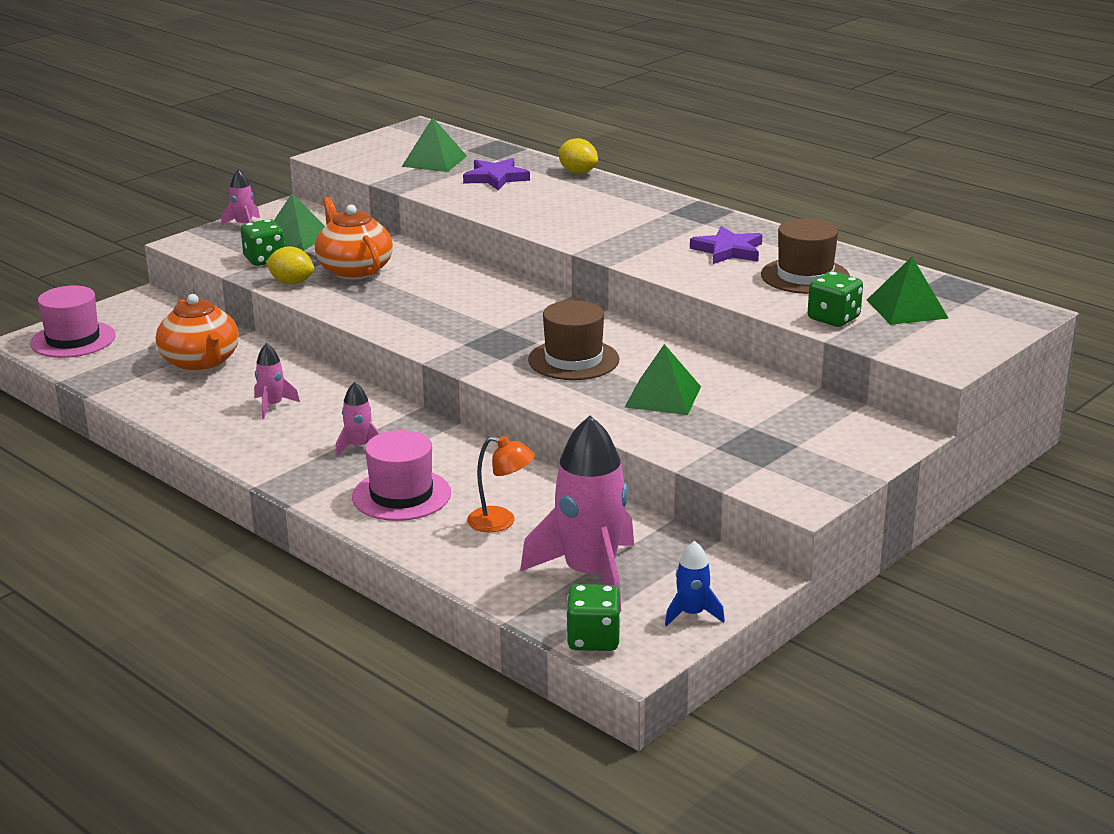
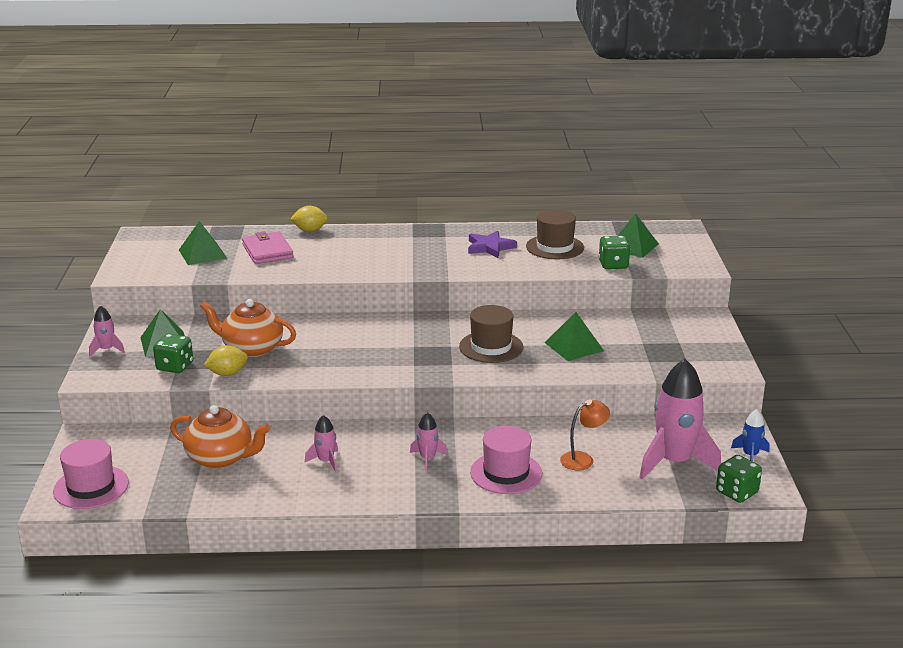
camera: 45 degrees left, 0 degrees up
(496, 178) = (267, 251): purple star -> pink wallet

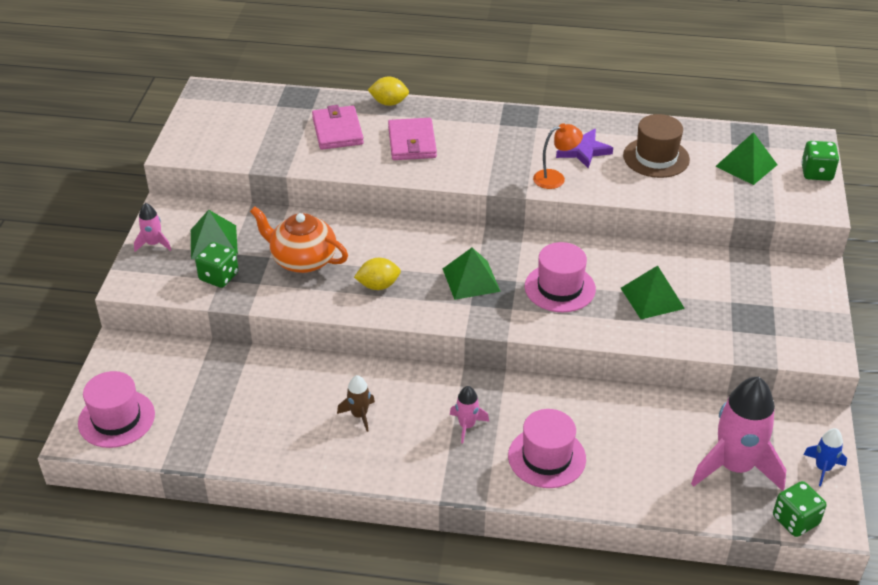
camera: 10 degrees right, 15 degrees up
(202, 254) = (268, 128): green pyramid -> green pyramid (471, 280)
(221, 458) = (252, 396): orange teapot -> none
(227, 374) = (271, 294): yellow lemon -> yellow lemon (378, 285)
(326, 461) = (359, 415): pink rocket -> brown rocket
(337, 253) = (412, 142): none -> pink wallet
(491, 347) = (560, 288): brown hat -> pink hat
(583, 459) = (634, 449): orange lamp -> orange lamp (555, 178)
(613, 265) = (717, 193): green dice -> green dice (816, 173)

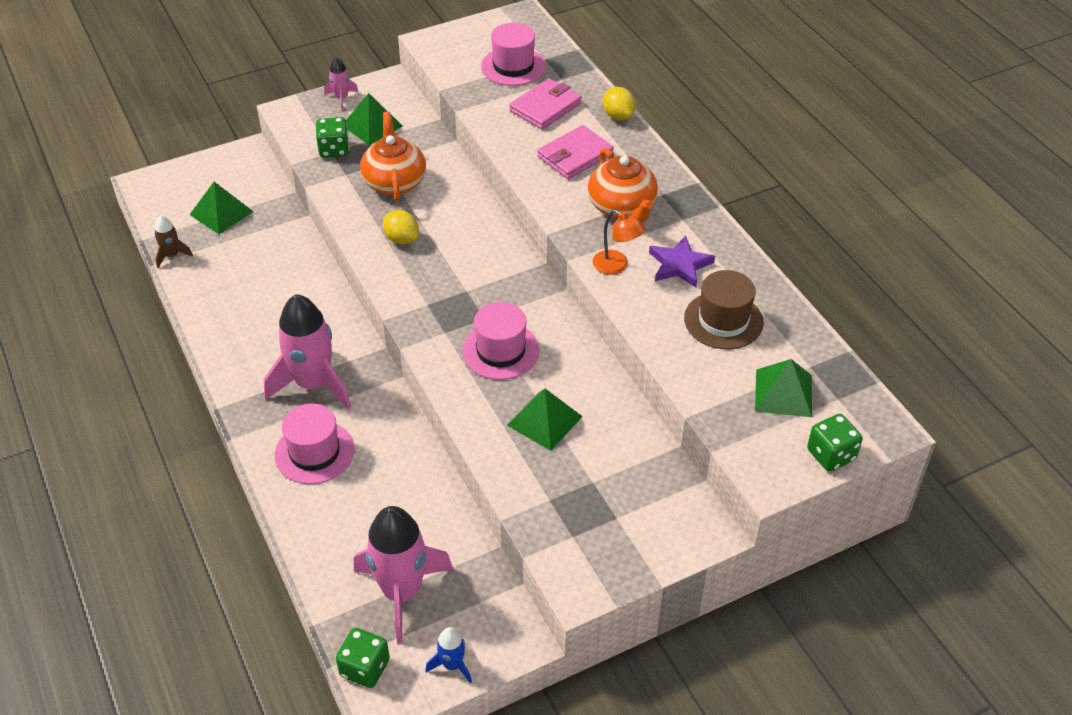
camera: 55 degrees right, 5 degrees up
(116, 419) = (174, 191): pink hat -> pink hat (513, 66)
(359, 415) = (276, 314): brown rocket -> brown rocket (172, 255)
(467, 426) = (313, 384): pink rocket -> pink rocket, size x2.17
(471, 280) = (459, 289): green pyramid -> green pyramid (221, 213)
(494, 147) = (622, 207): none -> orange teapot

